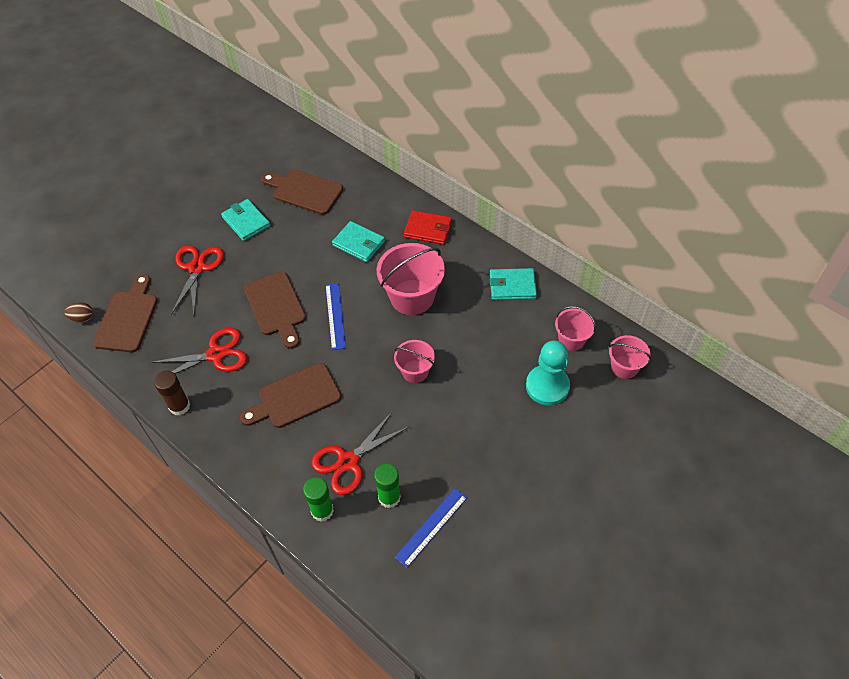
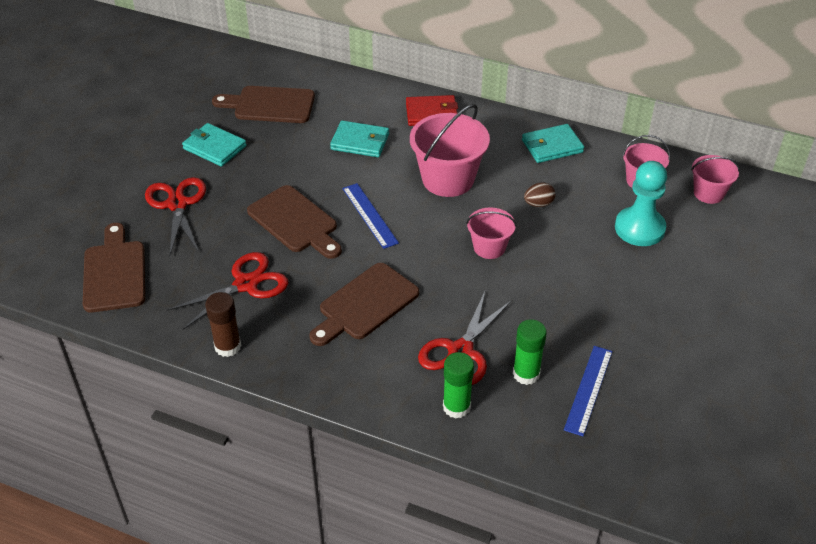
camera: 20 degrees left, 10 degrees down
(83, 318) = (55, 286): brown egg -> brown egg (538, 204)

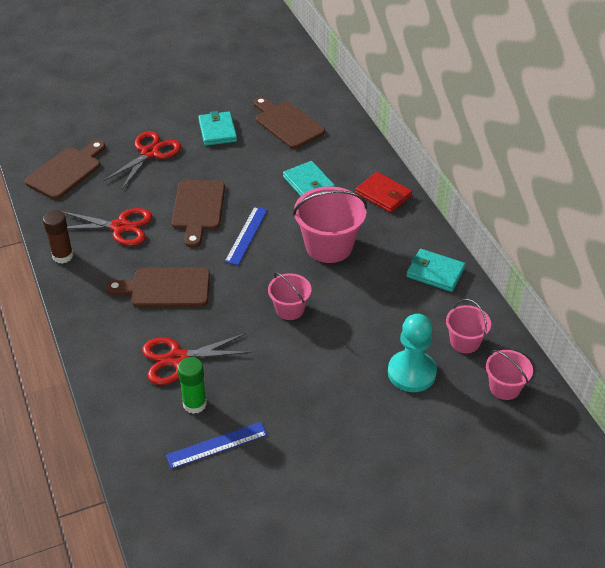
camera: 45 degrees right, 0 degrees up
(456, 407) = (127, 389): green glue stick -> none
(538, 204) = (365, 305): brown egg -> none

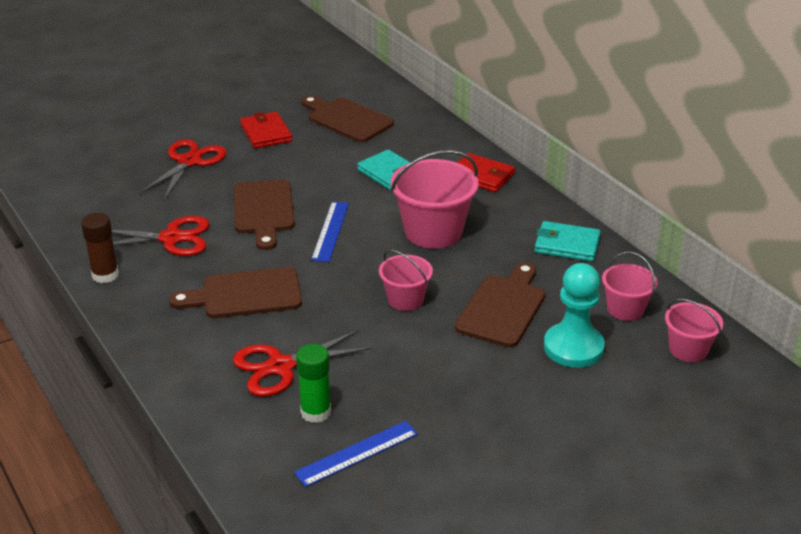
camera: 10 degrees left, 10 degrees down
(66, 171) = (89, 189): brown cutting board -> brown cutting board (503, 308)
(217, 131) = (266, 133): turquoise wallet -> red wallet

